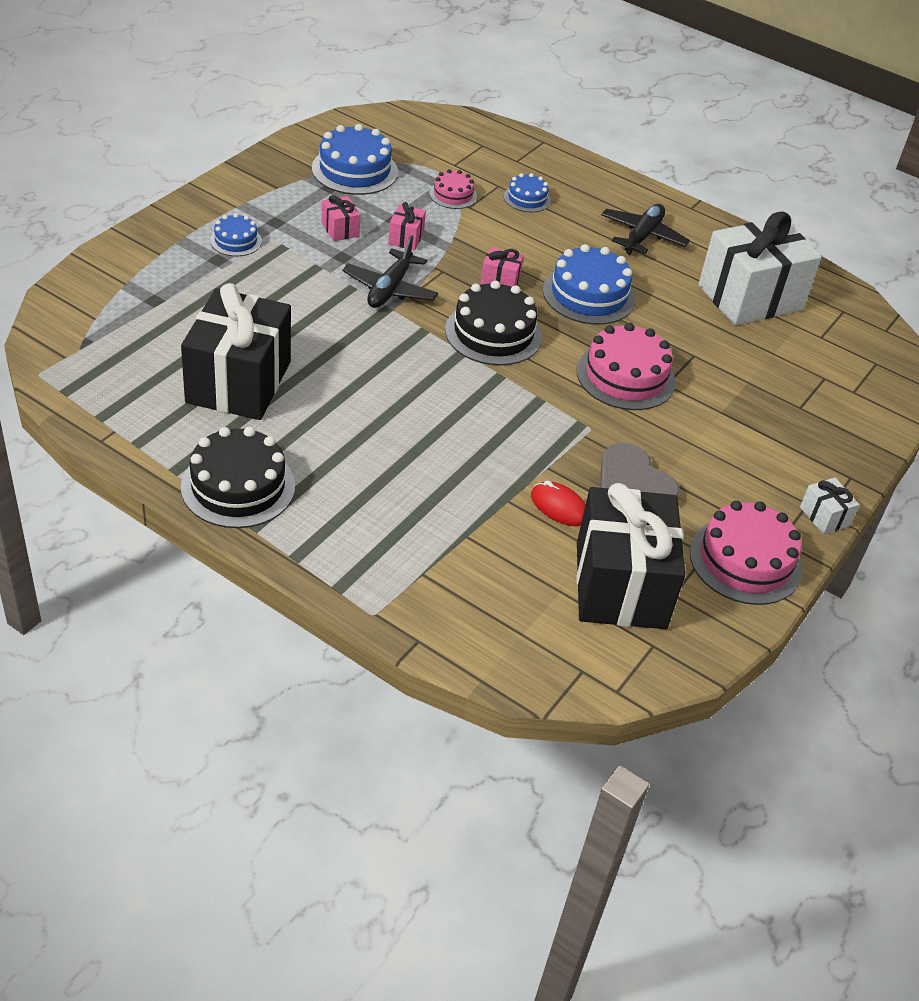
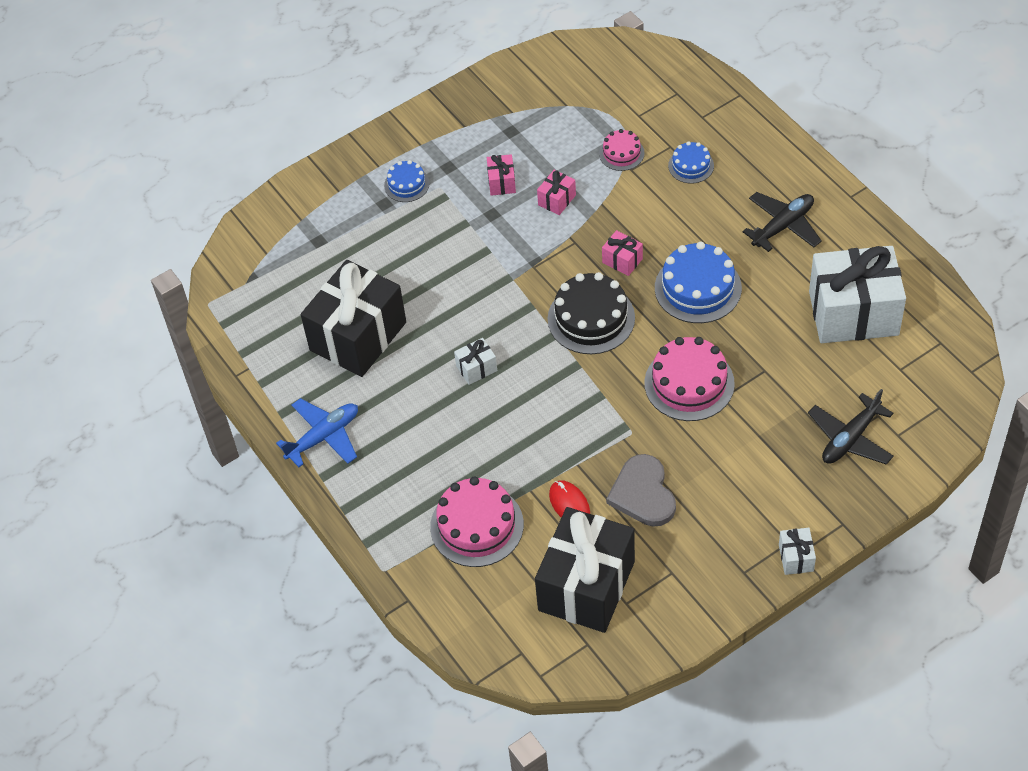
camera: 30 degrees right, 10 degrees up
(238, 486) = (323, 437): black cake -> blue plane
(354, 170) = (542, 112): blue cake -> none
(390, 289) = (519, 256): black plane -> black plane (850, 438)
(390, 394) = (476, 368): none -> white gift
(745, 561) = (702, 585): pink cake -> pink cake (477, 525)

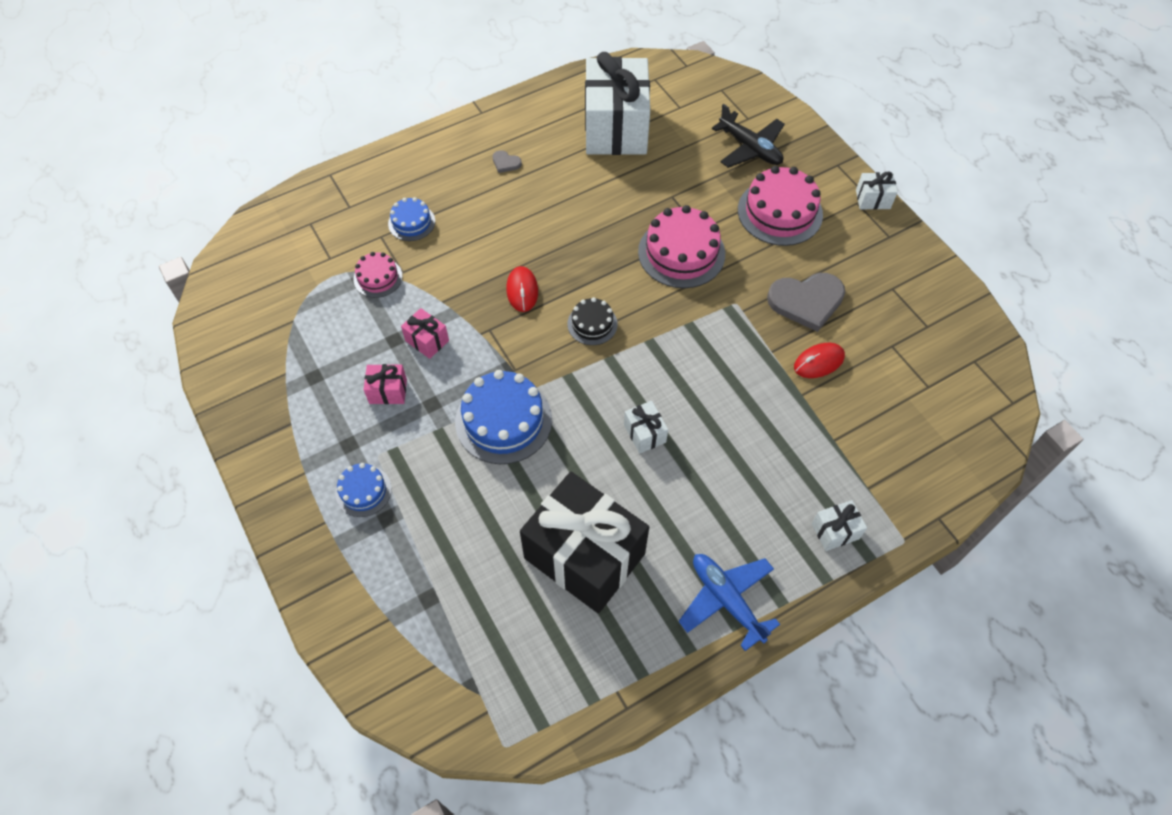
camera: 90 degrees left, 5 degrees up
(390, 516) = (835, 531): none -> white gift
(477, 525) = (845, 446): pink cake -> pink cake (780, 212)
(586, 586) = (911, 356): black gift -> none
(591, 318) = (592, 324): black cake -> black cake, size x0.55
(622, 260) = (522, 290): pink gift -> red mouse
(698, 288) = (568, 234): blue cake -> blue cake (503, 420)
(783, 226) = (506, 163): black plane -> grey heart

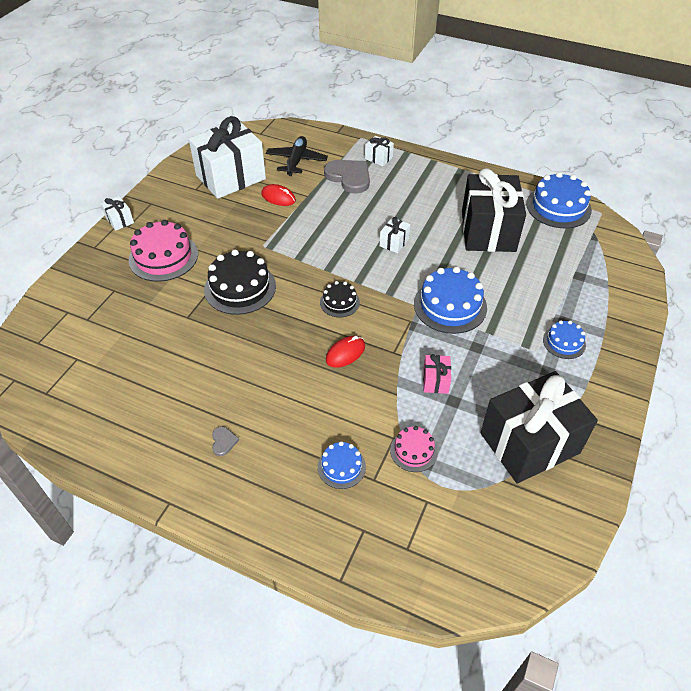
camera: 125 degrees left, 10 degrees down
(301, 366) = (529, 443): none -> black gift
(388, 391) = (492, 376): pink gift -> none
(560, 694) = (558, 207): none -> blue cake
(616, 128) = (129, 388): white gift -> white gift (230, 177)
(681, 253) = (240, 288): pink cake -> black cake
(726, 600) = (452, 177): blue plane -> none
(750, 148) = (104, 297): black plane -> black plane (296, 161)
(806, 301) = (235, 217): grey heart -> grey heart (349, 177)

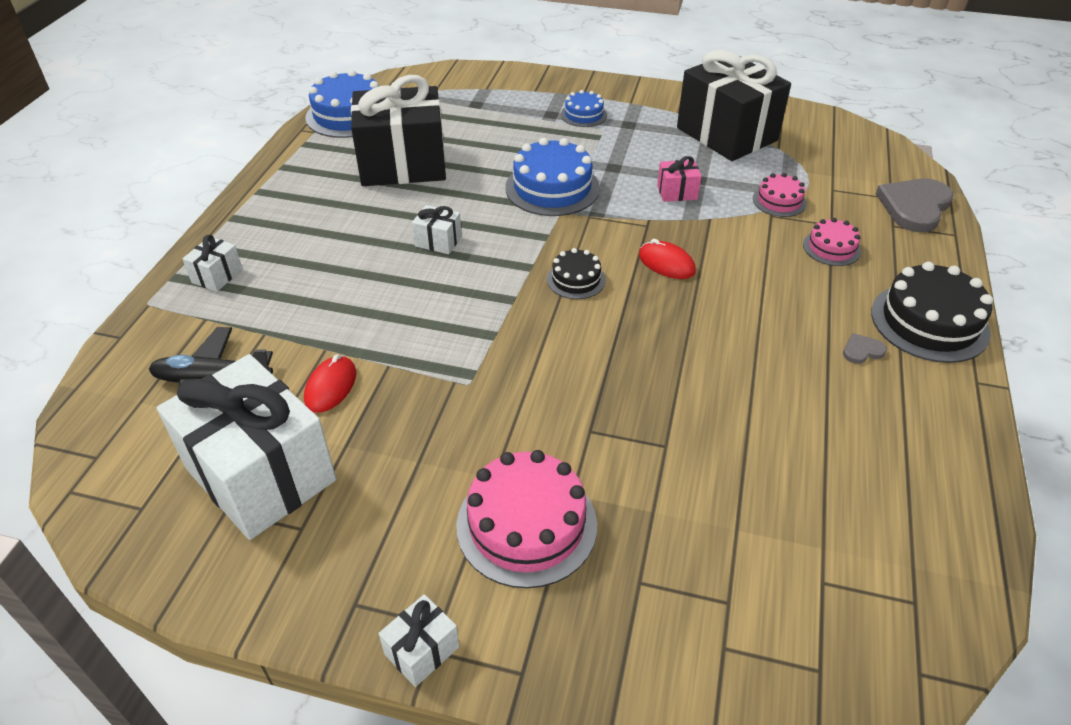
camera: 100 degrees left, 5 degrees down
(240, 288) = (578, 392): black cake -> black cake (929, 322)
(341, 467) = (831, 248): blue cake -> pink cake
(349, 177) = (271, 304): grey heart -> grey heart (914, 207)

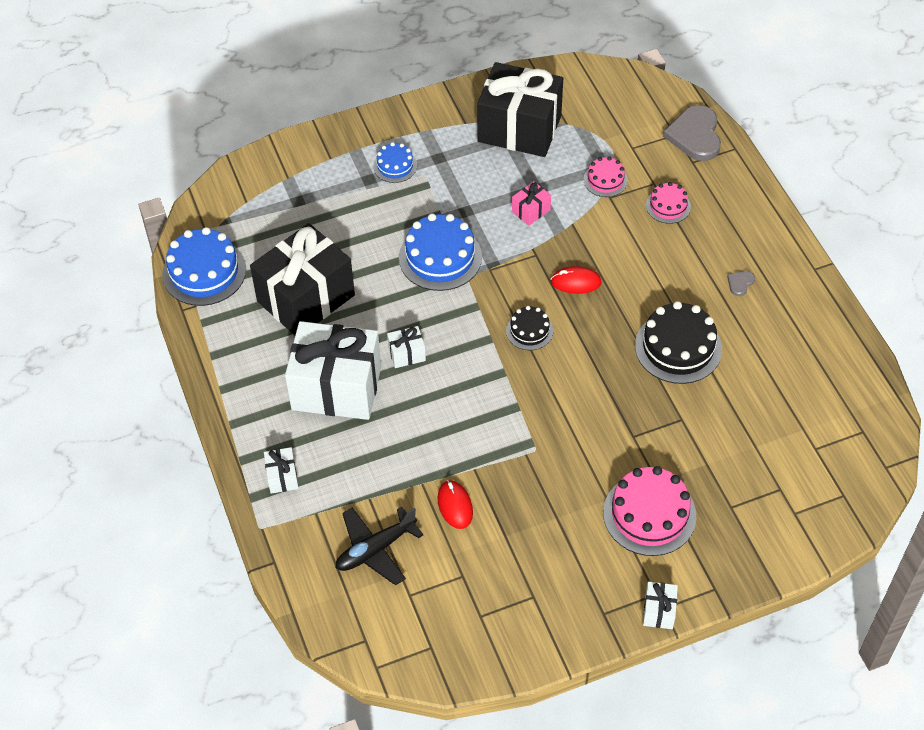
camera: 35 degrees left, 10 degrees up
(260, 474) = (476, 584): white gift -> white gift (336, 388)
(929, 322) = (763, 237): black cake -> black cake (678, 347)

